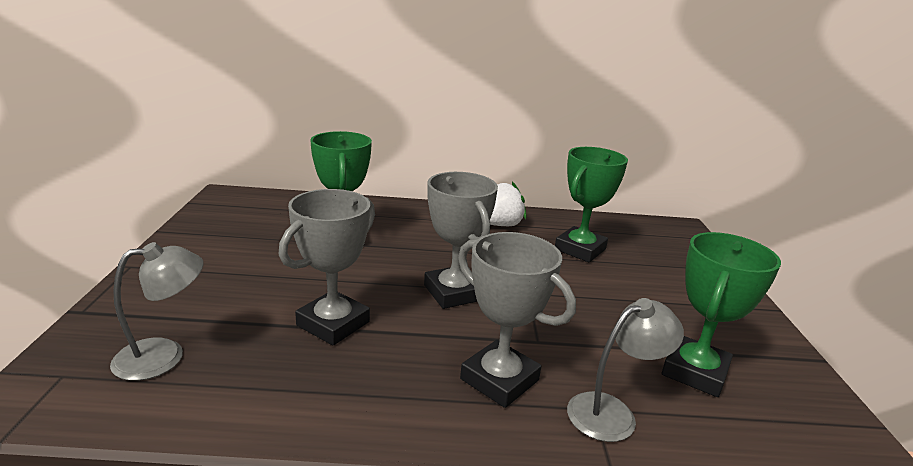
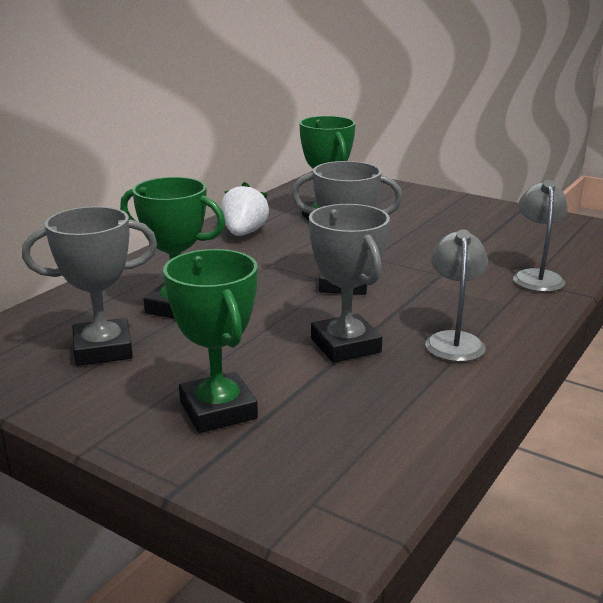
camera: 55 degrees left, 0 degrees up
(164, 356) = (327, 438): grey lamp -> grey lamp (454, 340)
(499, 380) = (478, 300): grey trophy -> grey trophy (103, 349)
(694, 371) = (514, 240): green trophy -> green trophy (218, 410)

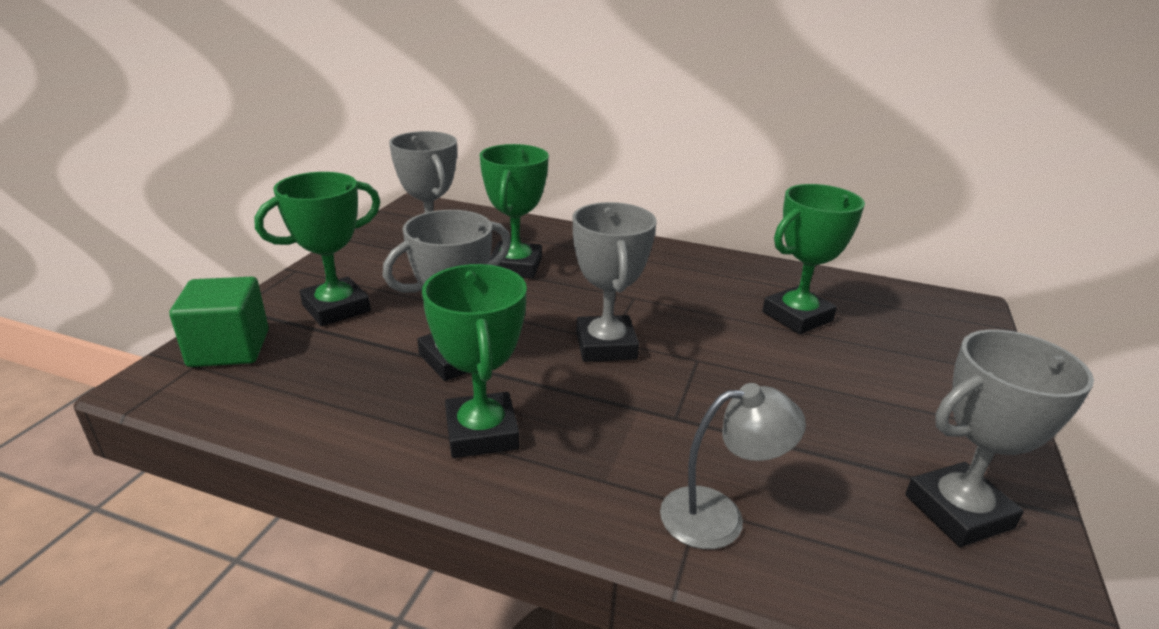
camera: 75 degrees right, 5 degrees up
(244, 233) = (707, 273): white strawberry -> none
(283, 479) = (229, 348): none -> green cube
(454, 340) = (482, 432): grey lamp -> green trophy
(527, 224) = (958, 511): none -> grey trophy

